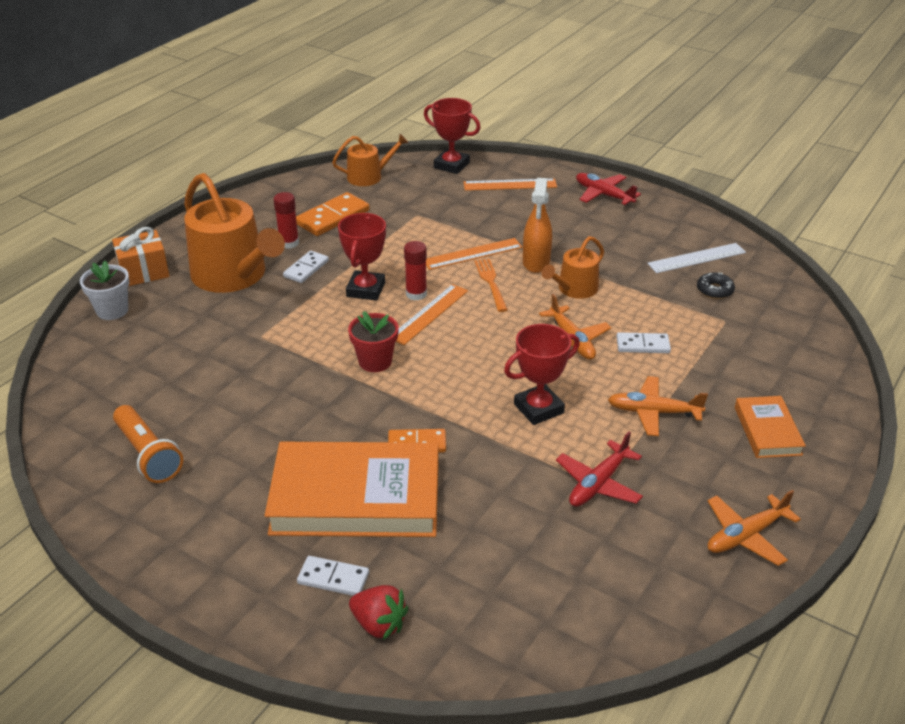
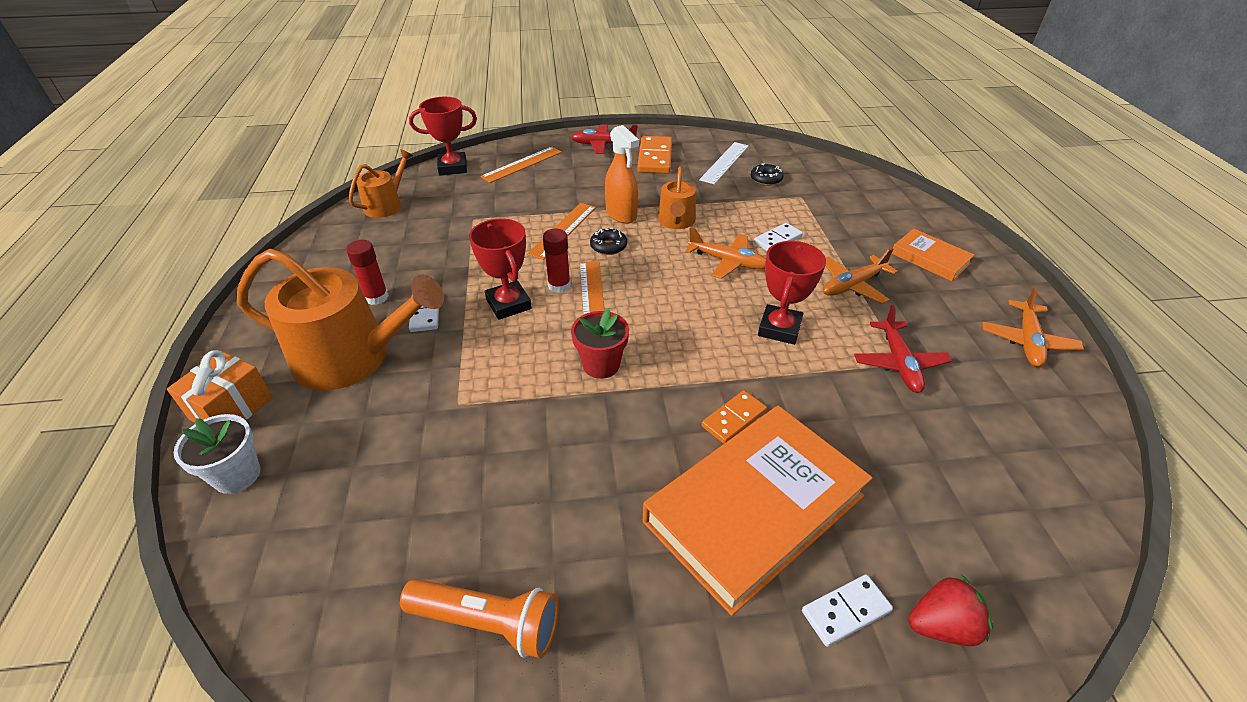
camera: 40 degrees left, 5 degrees up
(332, 217) = (394, 254): orange domino -> orange domino (655, 158)
(491, 283) = (608, 246): orange fork -> black donut

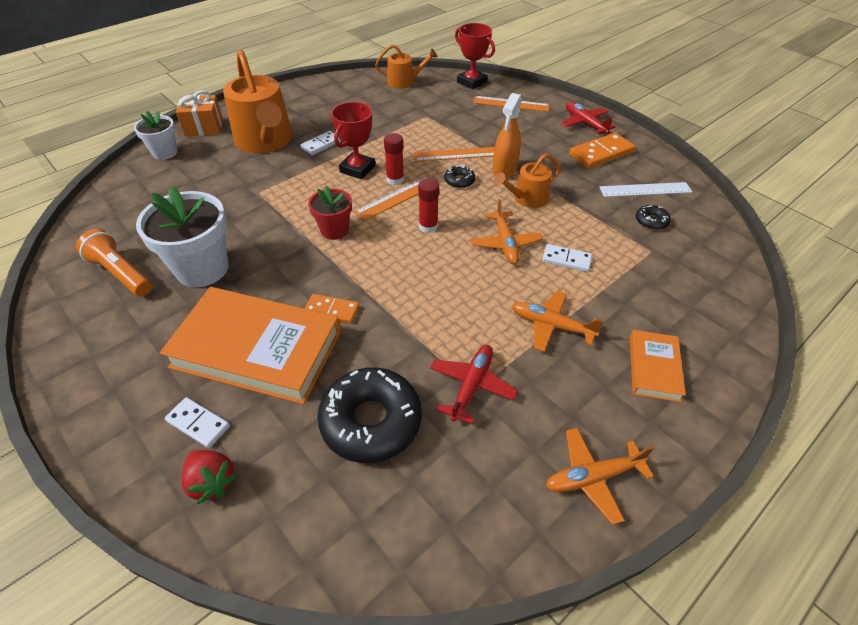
camera: 55 degrees right, 5 degrees up
(376, 297) = (319, 122): red glue stick -> red glue stick (428, 226)
(488, 622) = (121, 273): orange flashlight -> orange flashlight turned 150 degrees clockwise
(562, 516) = (202, 268): none -> white flower pot
(779, 328) = (449, 300): red trophy -> none
(899, 363) = (471, 386): red plane -> red plane turned 150 degrees clockwise
(911, 451) = (371, 421): none -> black donut

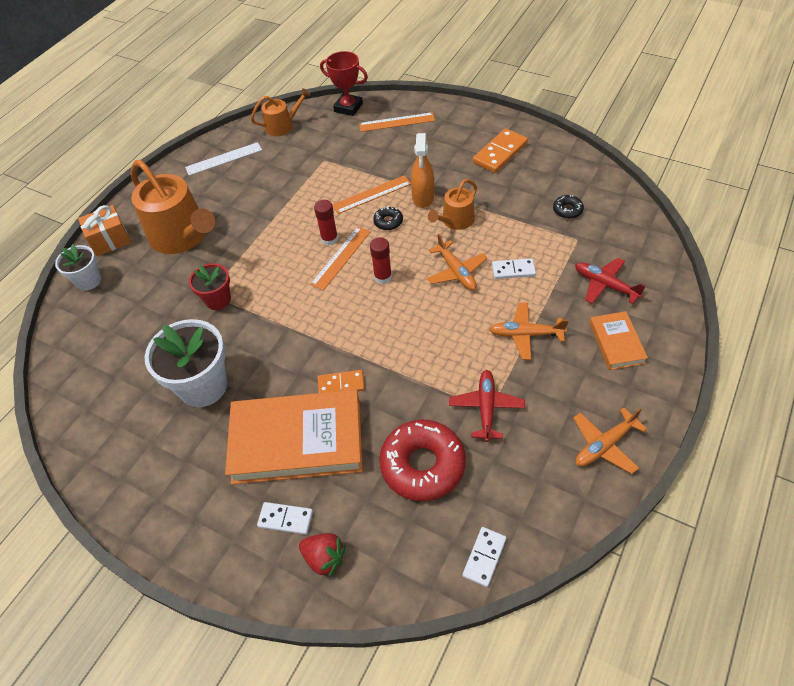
camera: 15 degrees left, 5 degrees up
(121, 273) = (130, 417): orange flashlight -> none
(321, 145) = (239, 223): white domino -> white domino (484, 557)
(334, 230) = (302, 308): red flower pot -> red flower pot (218, 300)
(357, 169) = (289, 239): red trophy -> none
(371, 421) = (422, 465): black donut -> red donut
(584, 123) = (473, 124): red plane -> red plane (605, 285)
(645, 189) = (551, 180): white ruler -> white ruler (224, 159)

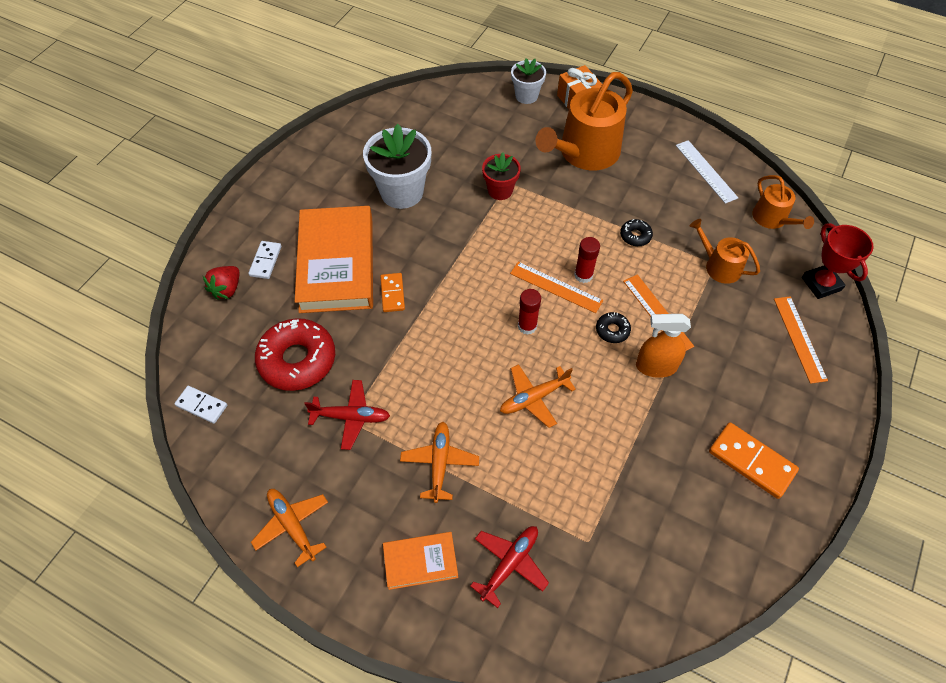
camera: 85 degrees right, 5 degrees up
(348, 107) = (821, 284): red trophy -> red trophy turned 45 degrees counterclockwise
(455, 221) = (616, 400): orange watering can -> orange watering can (719, 266)
(513, 270) = (536, 459): white domino -> none
(567, 210) = (642, 536): black donut -> black donut (635, 236)

